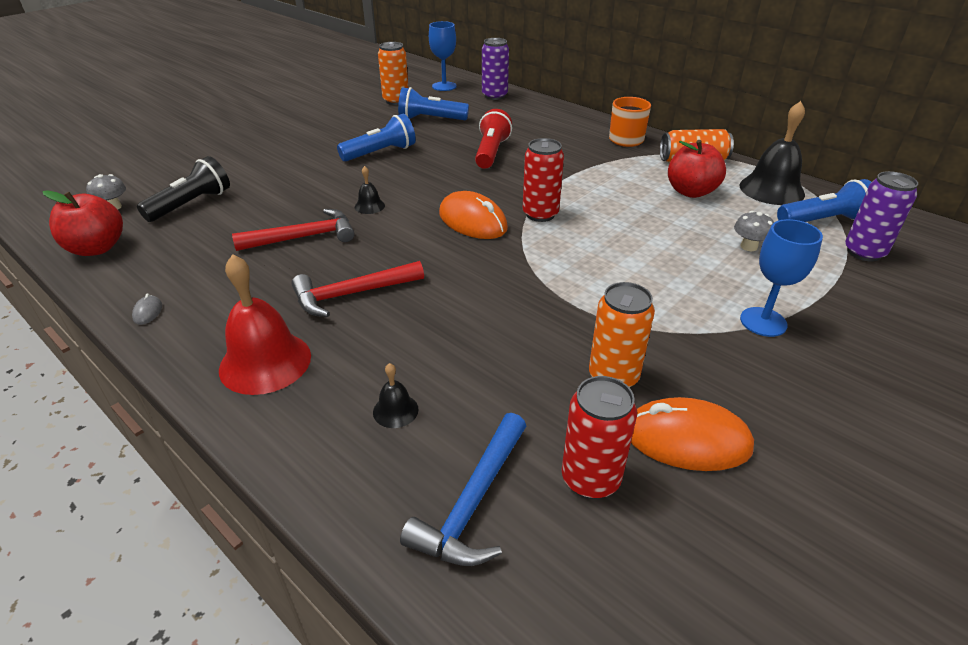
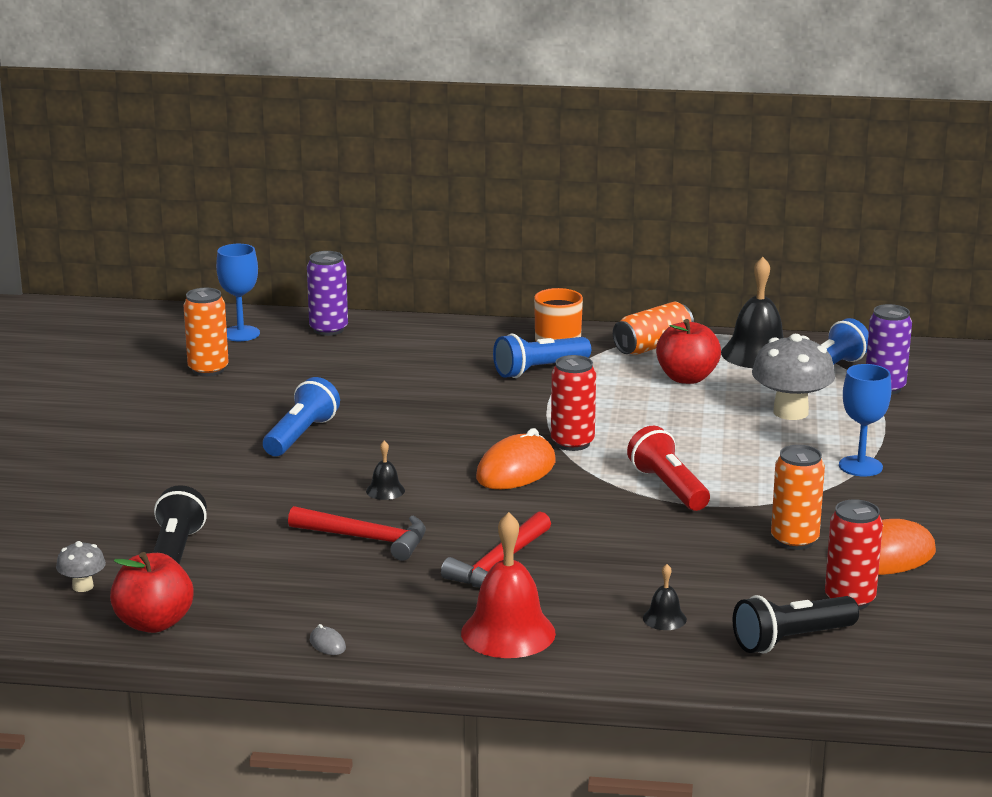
camera: 35 degrees left, 15 degrees down
(304, 237) = (367, 539): red hammer -> red hammer turned 75 degrees clockwise
(431, 119) = (295, 380): blue flashlight -> blue flashlight (539, 370)
(472, 221) = (516, 470): orange mouse -> orange mouse turned 60 degrees counterclockwise
(473, 502) = (791, 640): blue hammer -> black flashlight
(491, 152) = (429, 398): red flashlight -> red flashlight (668, 487)
(748, 246) = (790, 412): grey mushroom -> grey mushroom, size x1.99

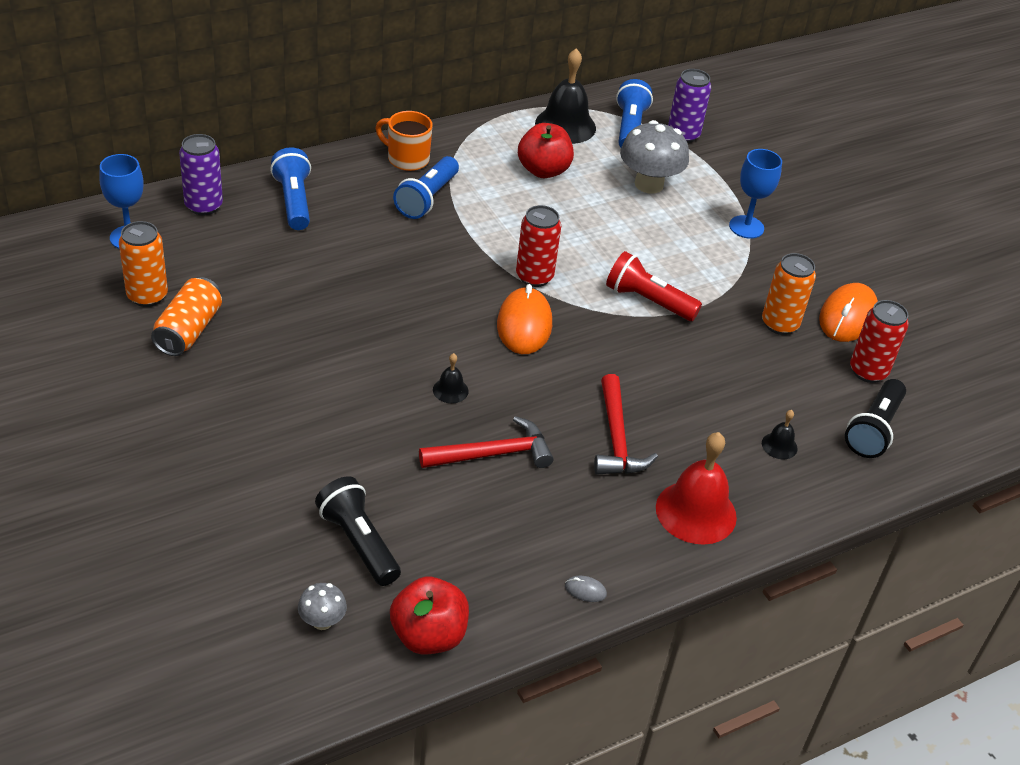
camera: 40 degrees left, 20 degrees up
(300, 435) = (315, 350): blue flashlight -> blue flashlight (294, 201)
(653, 346) = (484, 141): orange can -> orange can (189, 330)

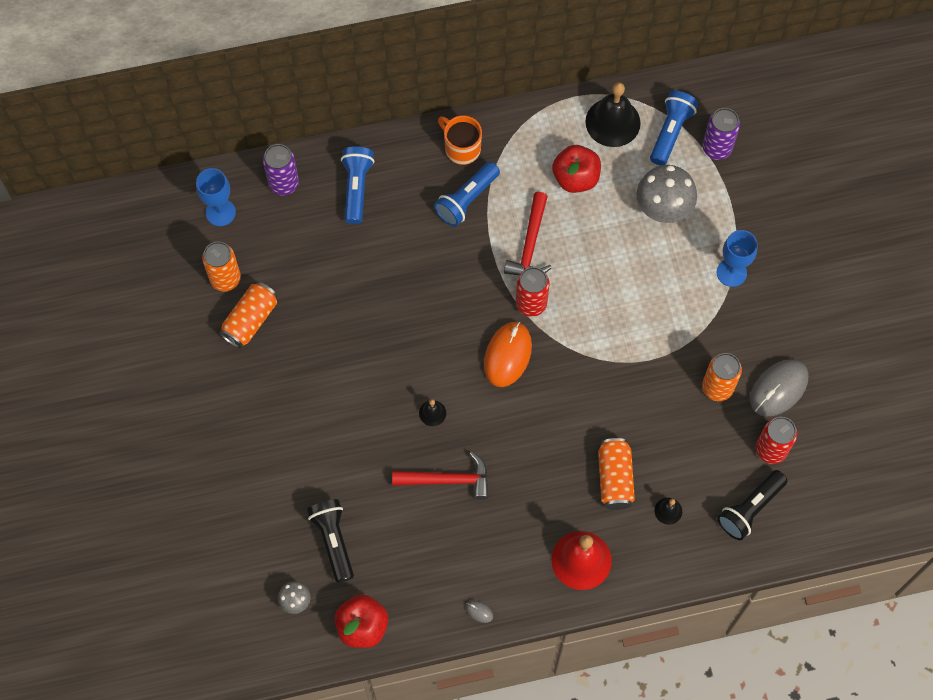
camera: 20 degrees right, 25 degrees up
(616, 438) = (544, 482): red hammer -> red hammer (530, 244)
(648, 301) = (616, 345): red flashlight -> none
(701, 423) = (615, 478): none -> orange can
(847, 317) = (778, 389): orange mouse -> grey mouse

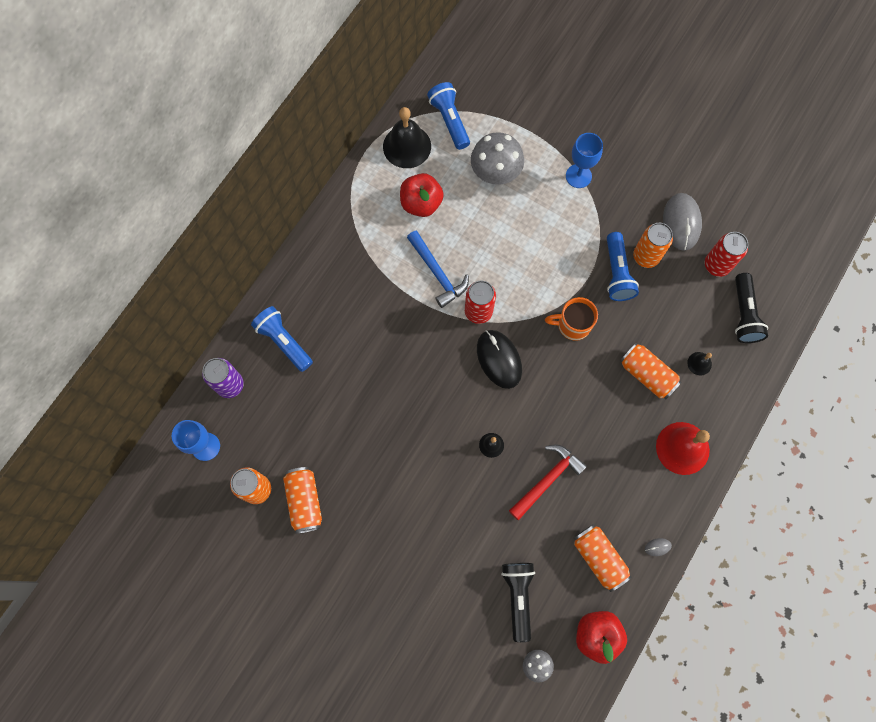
camera: 45 degrees left, 5 degrees up
(333, 541) = (518, 597): black flashlight -> black flashlight turned 60 degrees clockwise
(425, 574) = (599, 558): none -> orange can
(461, 148) = (327, 251): orange mug -> orange mug (572, 325)
(467, 200) = (366, 282): blue flashlight -> blue flashlight (617, 273)
(507, 355) = (499, 359): orange mouse -> black mouse
(530, 244) = (437, 273): red hammer -> blue hammer
(717, 148) = (488, 105): purple can -> none

